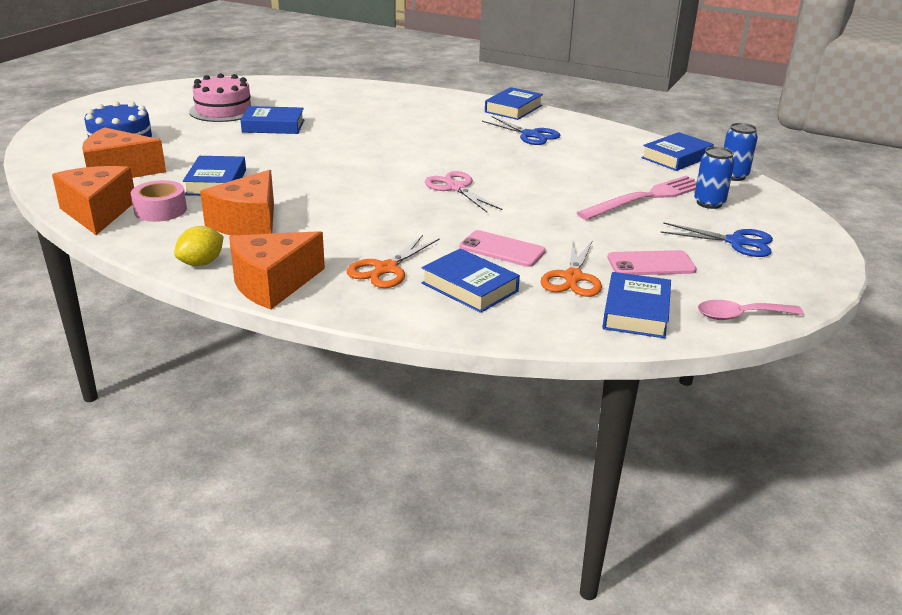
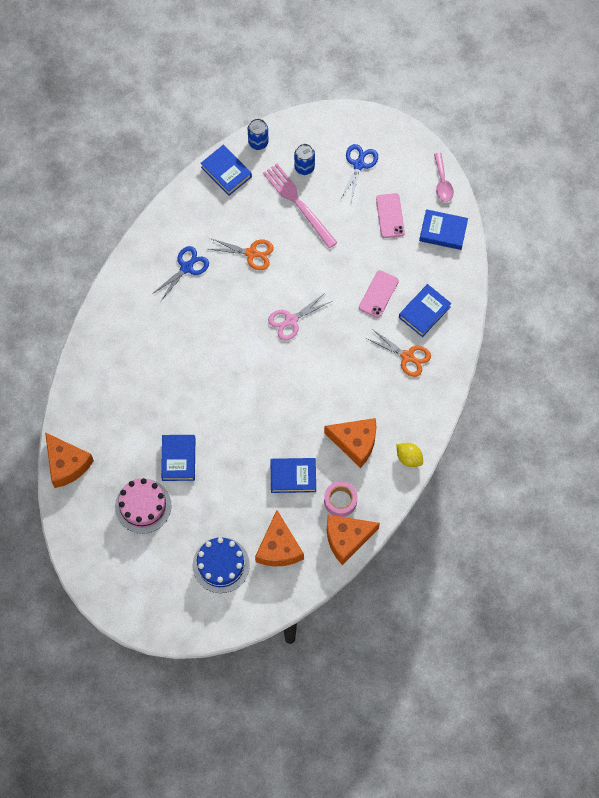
camera: 90 degrees left, 40 degrees up
(272, 284) = (430, 414): orange cheese -> orange cheese (67, 464)
(513, 109) = (126, 277): blue book -> none
(573, 277) = (409, 258): orange scissors -> orange scissors (251, 253)

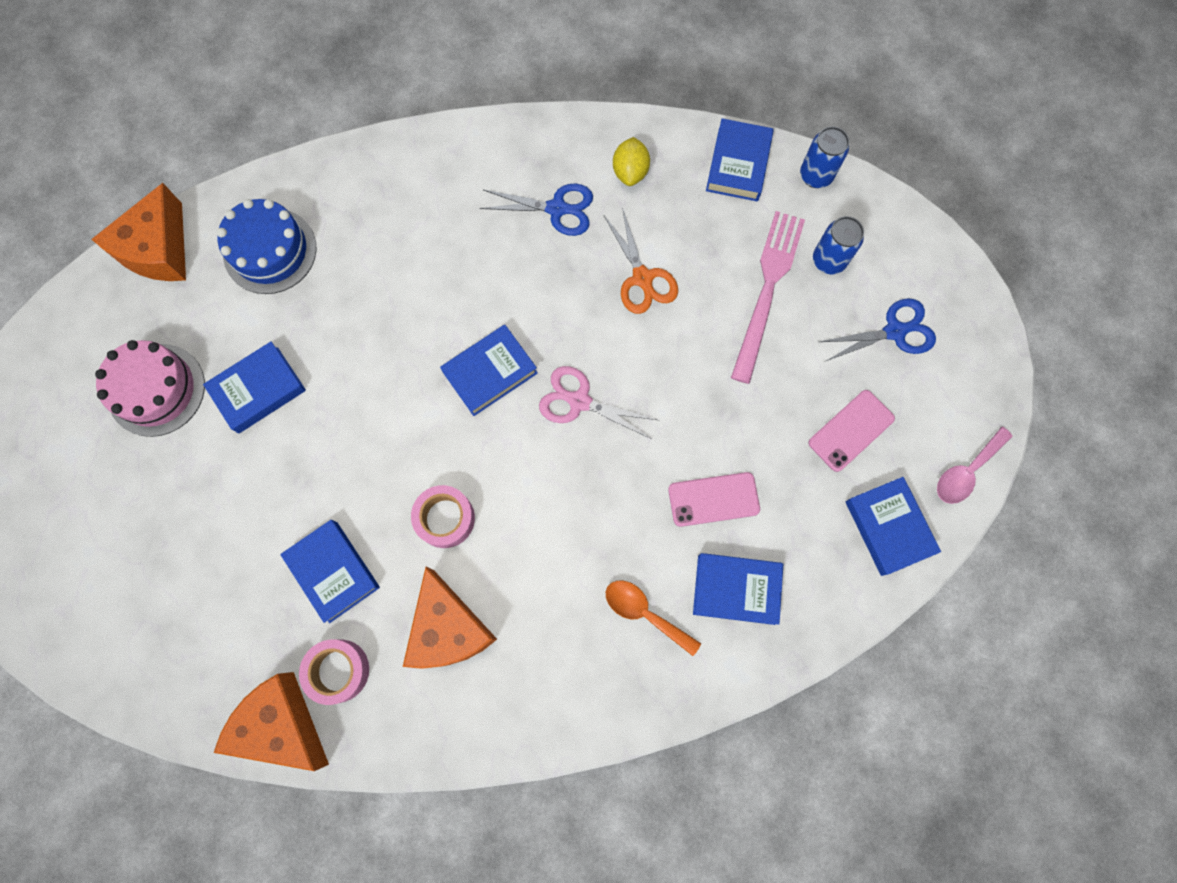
camera: 55 degrees right, 5 degrees up
(221, 565) = (127, 560): blue cake -> blue cake (270, 251)
(248, 350) = (490, 372): none -> blue book
(279, 548) = (204, 628): orange cheese -> none
(303, 413) = (445, 518): none -> pink tape
(407, 356) = (644, 613): orange scissors -> orange spoon
(409, 458) = (478, 731): yellow lemon -> yellow lemon (630, 172)

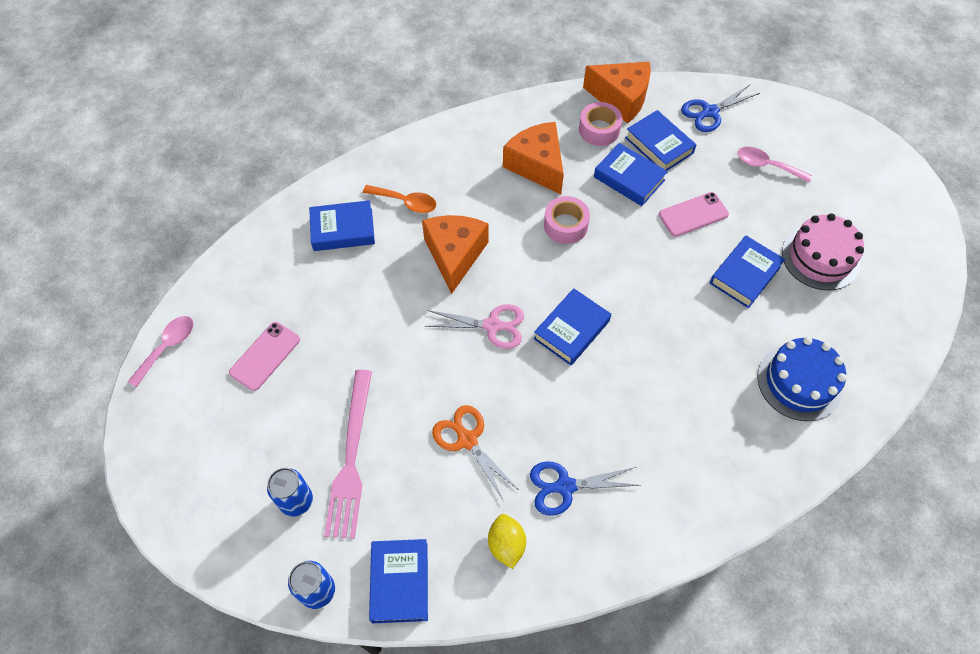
camera: 165 degrees right, 15 degrees down
(141, 542) = (766, 166): none -> pink spoon
(159, 250) = (890, 359): orange cheese -> orange cheese (454, 255)
(713, 499) = (369, 282): pink phone -> pink phone (693, 214)
(888, 527) = (231, 293): blue book -> blue book (659, 145)
(894, 331) = (230, 448): blue scissors -> blue scissors (710, 112)

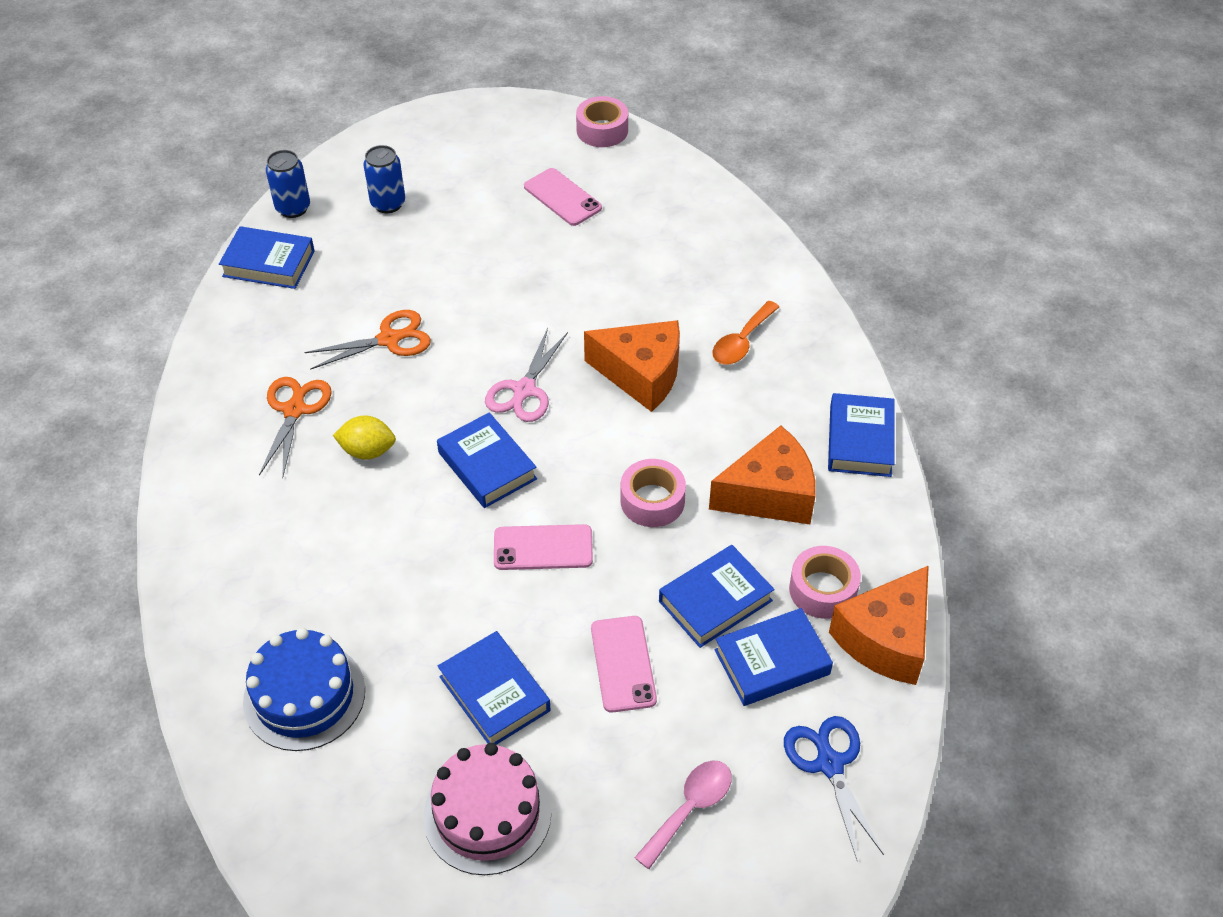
camera: 105 degrees right, 10 degrees down
(167, 347) = (602, 130): pink spoon -> pink tape
(343, 230) = (714, 278): blue book -> blue book (860, 440)
(351, 458) = (414, 247): pink fork -> none
(506, 544) = (260, 348): yellow lemon -> yellow lemon (367, 451)
(565, 486) = (294, 410): blue scissors -> orange scissors
(627, 277) = (543, 548): none -> pink phone

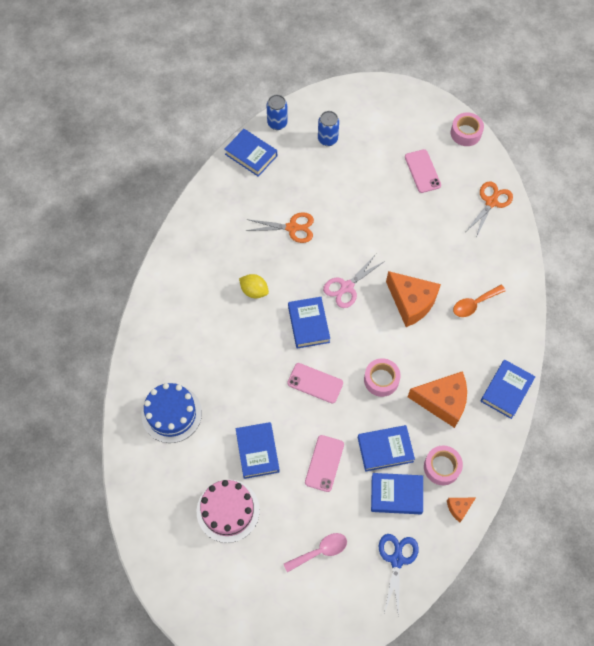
camera: 25 degrees right, 15 degrees up
(294, 410) = (228, 252): orange scissors -> orange scissors (491, 202)
(885, 639) = (459, 508): orange cheese -> orange cheese, size x0.47

